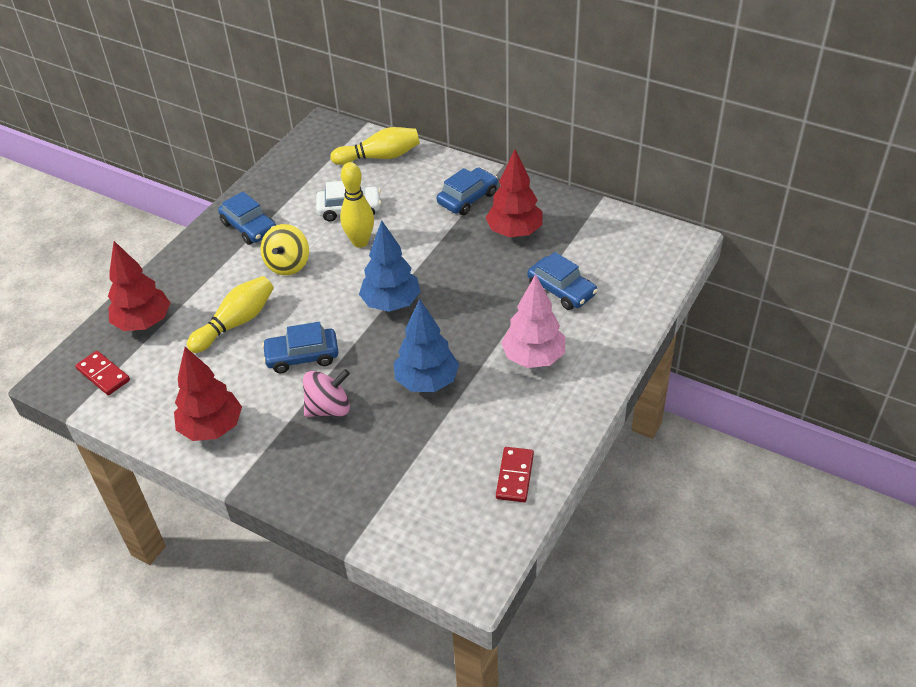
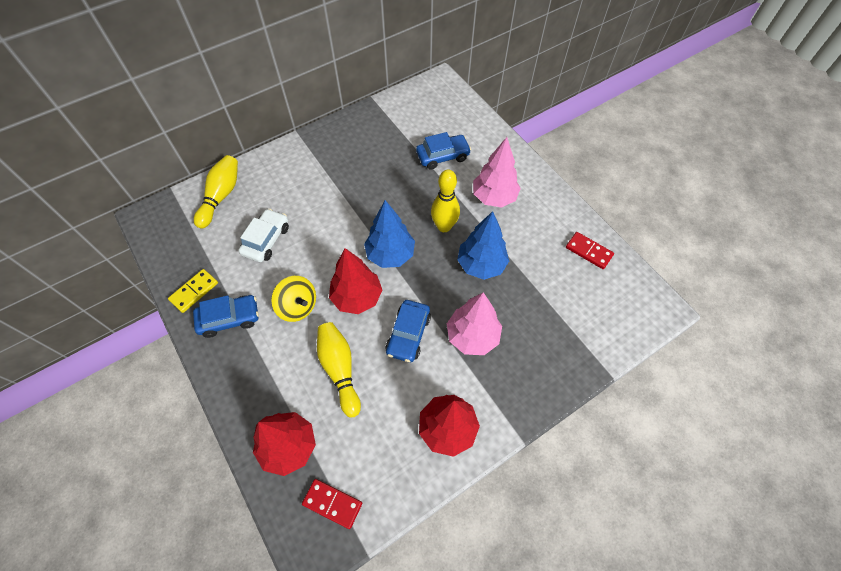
camera: 65 degrees left, 15 degrees up
(103, 375) = (332, 503): red domino -> red domino turned 45 degrees clockwise
(264, 193) = (194, 292): none -> yellow domino
(329, 408) = (472, 336): pink spinning top -> pink tree
(360, 242) = (309, 248): yellow bowling pin -> yellow bowling pin (444, 226)
(467, 198) = (314, 164): blue car -> none
(514, 232) = (370, 155): red tree -> red tree (357, 297)

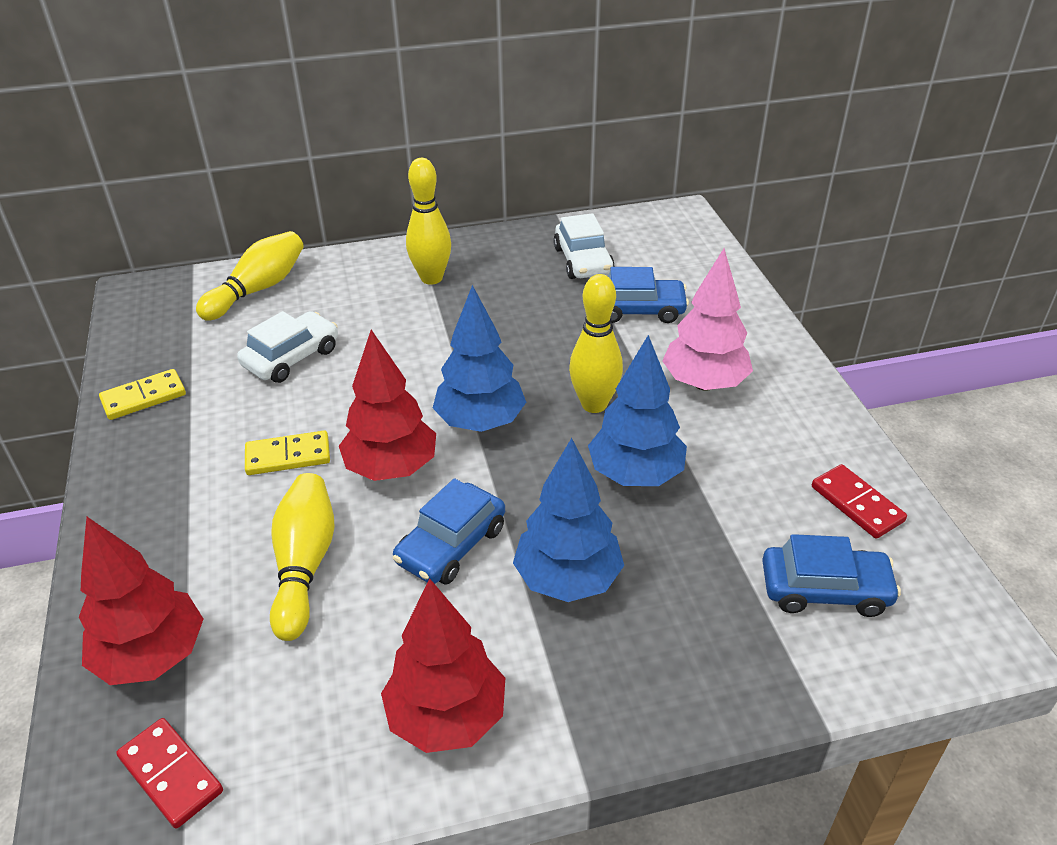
camera: 20 degrees right, 20 degrees down
(229, 319) = (172, 446): blue car -> blue car (824, 590)
(298, 306) = (288, 456): yellow spinning top -> yellow domino
(320, 162) = (431, 278): none -> yellow bowling pin
(400, 128) = (583, 261): none -> white car
(472, 336) = (567, 579): pink tree -> blue tree

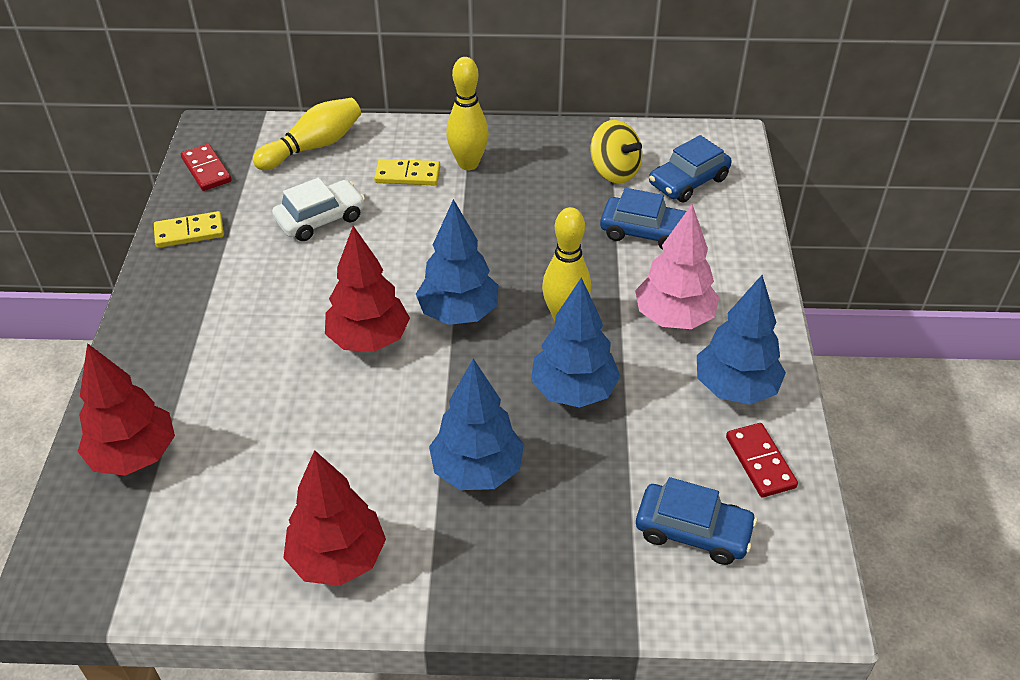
camera: 15 degrees right, 5 degrees up
(171, 774) = (122, 549): red domino -> red domino (206, 170)
(288, 456) = (288, 310): yellow domino -> yellow domino (407, 175)
(304, 565) = (270, 408): yellow bowling pin -> none
(451, 545) = (393, 418): blue car -> blue car (688, 181)
(583, 261) = (614, 171): white car -> yellow spinning top
(796, 438) = (735, 388): none -> blue tree

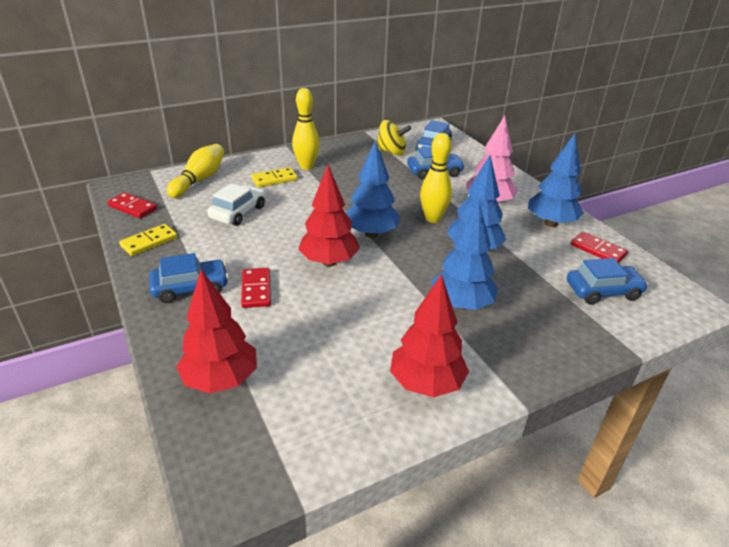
camera: 30 degrees left, 10 degrees down
(187, 319) = (190, 288): none -> blue car
(254, 349) = (256, 290): none -> red domino

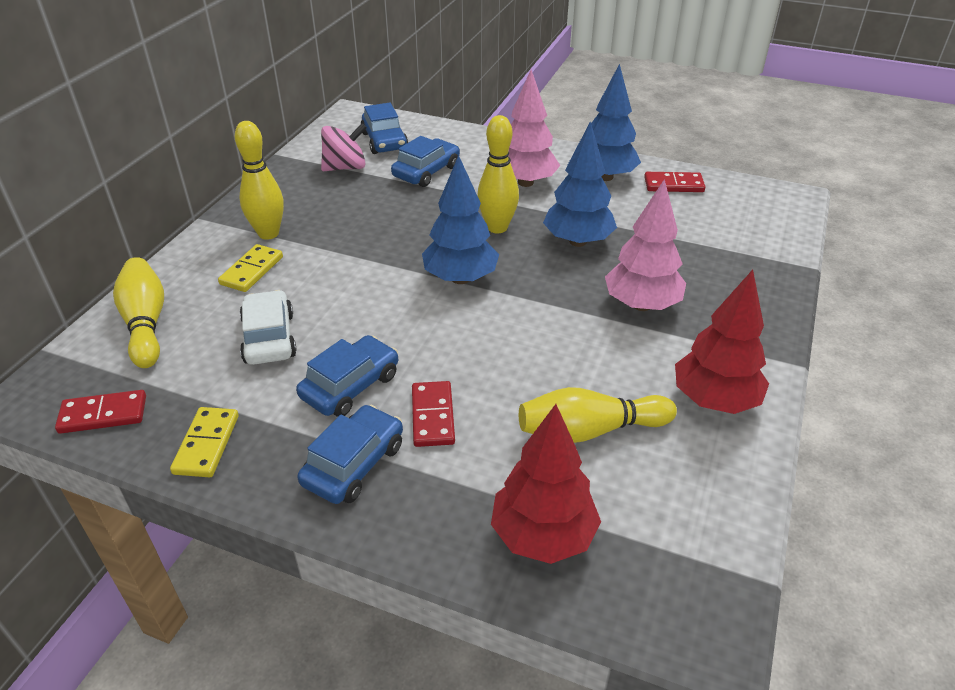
camera: 40 degrees left, 5 degrees up
(256, 290) = (432, 416): red domino -> red domino turned 45 degrees clockwise
(324, 349) = (590, 430): none -> yellow bowling pin
(329, 262) = (463, 336): red tree -> none
(391, 152) = (345, 167): yellow spinning top -> pink spinning top
(461, 304) = (641, 305): blue tree -> pink tree
(603, 291) = (725, 224): blue car -> blue car (350, 386)

